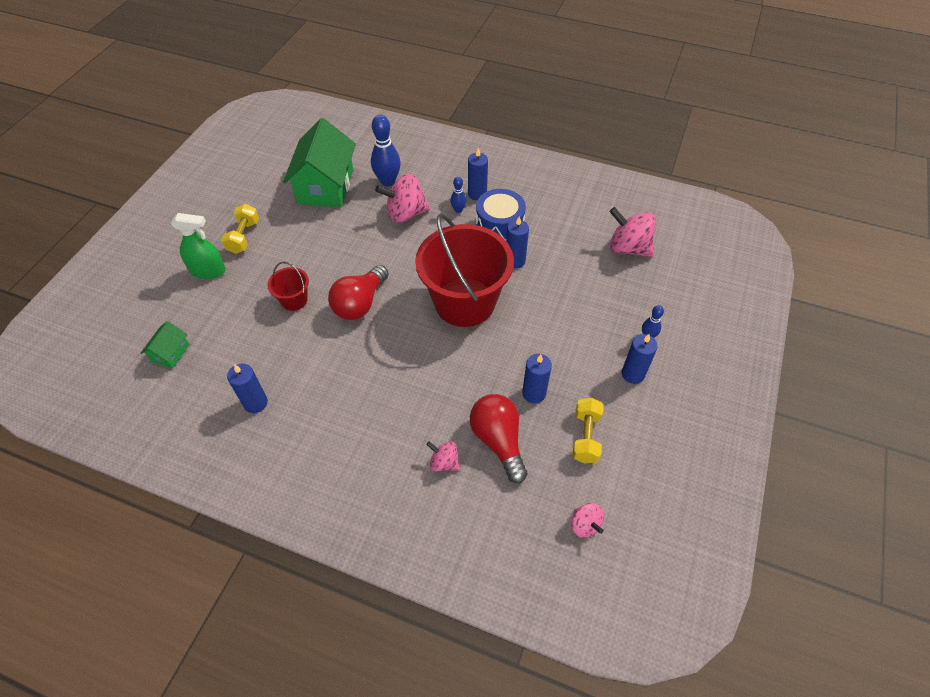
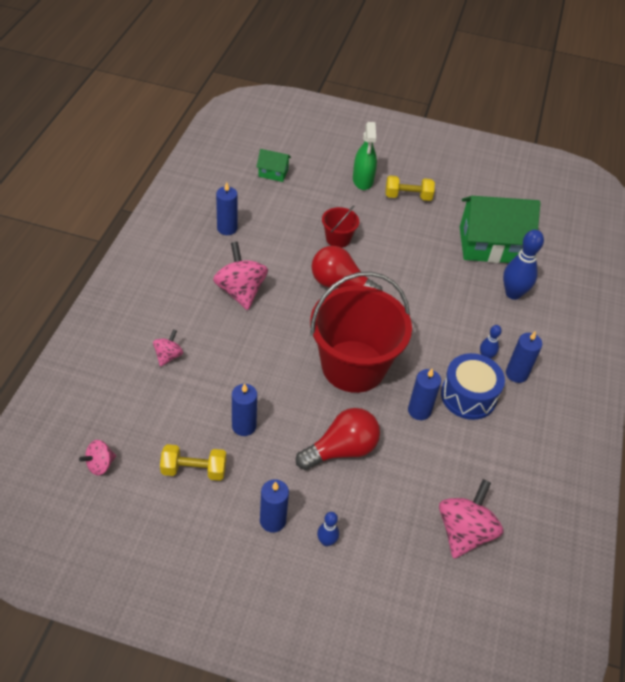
camera: 80 degrees right, 5 degrees down
(405, 214) = (467, 311): pink spinning top -> pink spinning top (240, 291)
(498, 441) = (190, 396): red light bulb -> red light bulb (341, 450)

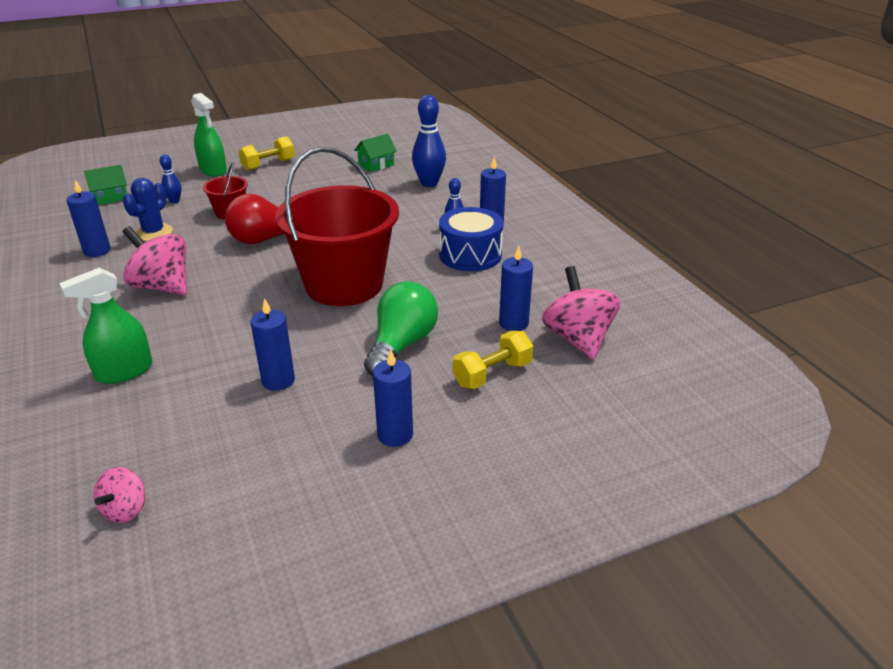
camera: 35 degrees left, 15 degrees down
(168, 356) = (124, 371): pink spinning top -> green spray bottle
(194, 470) = (258, 445): yellow dumbbell -> yellow dumbbell (492, 374)
(273, 230) = (153, 232): none -> blue cactus
(326, 541) = (468, 417): blue bowling pin -> blue bowling pin (174, 201)
(341, 450) = (401, 345): red light bulb -> green light bulb
(419, 411) = (440, 283): blue candle -> blue candle (513, 323)
(490, 245) = (376, 165): green house -> green house, size x0.45

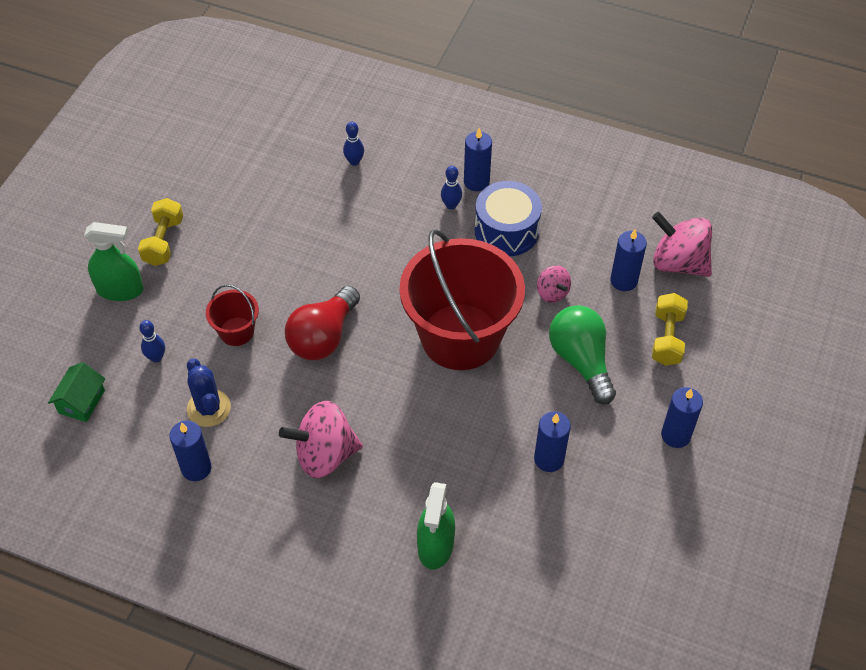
camera: 45 degrees left, 20 degrees up
(125, 510) = (608, 623): pink spinning top -> pink spinning top (552, 293)
(376, 165) = (269, 168): green house -> none
(429, 183) = (354, 161): blue bowling pin -> blue bowling pin, size x0.53

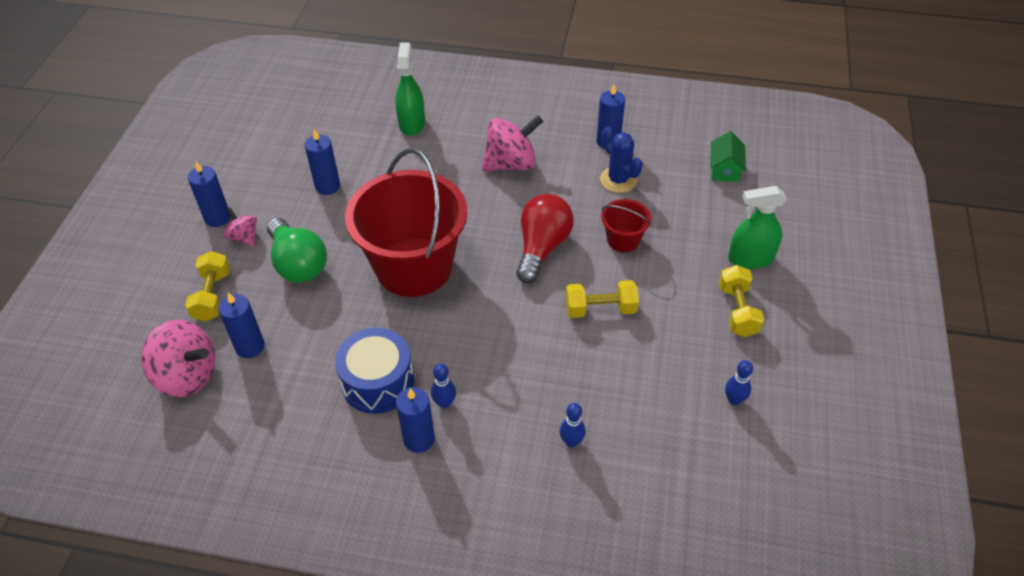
camera: 170 degrees right, 5 degrees down
(156, 357) = (683, 209): blue bowling pin -> blue bowling pin (734, 400)
(289, 263) = (600, 309): none -> yellow dumbbell
(552, 293) = (326, 322): pink spinning top -> pink spinning top (244, 237)

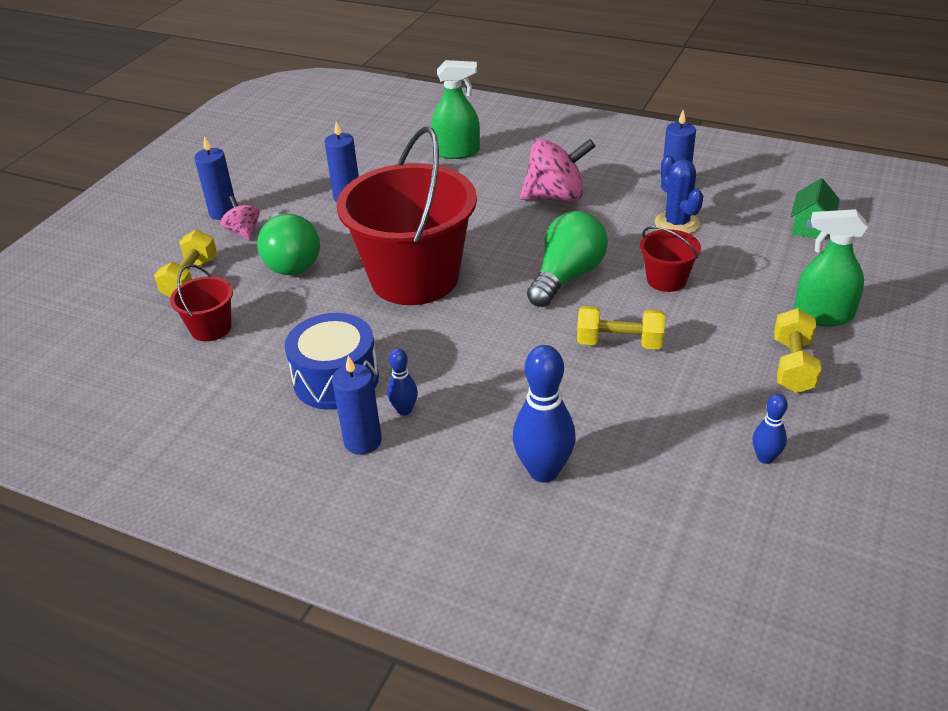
camera: 15 degrees right, 10 degrees down
(187, 375) = (136, 346): pink spinning top -> none
(250, 346) = (211, 328): blue candle -> red bucket
(412, 123) = (457, 152): green spray bottle -> green spray bottle turned 75 degrees clockwise
(542, 247) = (567, 276): red light bulb -> green light bulb
(571, 441) = (543, 471): blue bowling pin -> blue bowling pin, size x1.89

